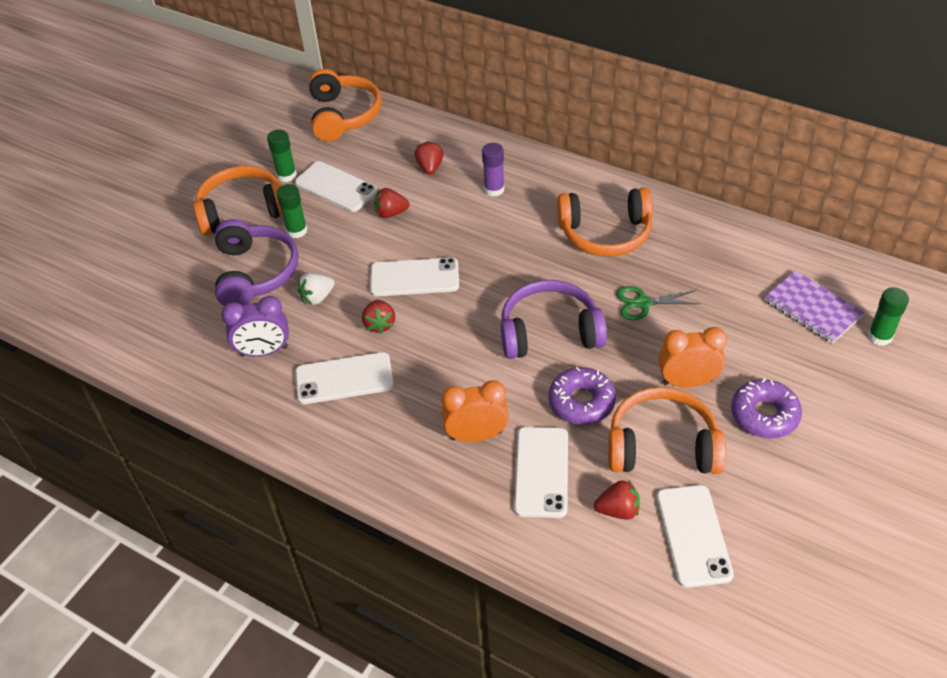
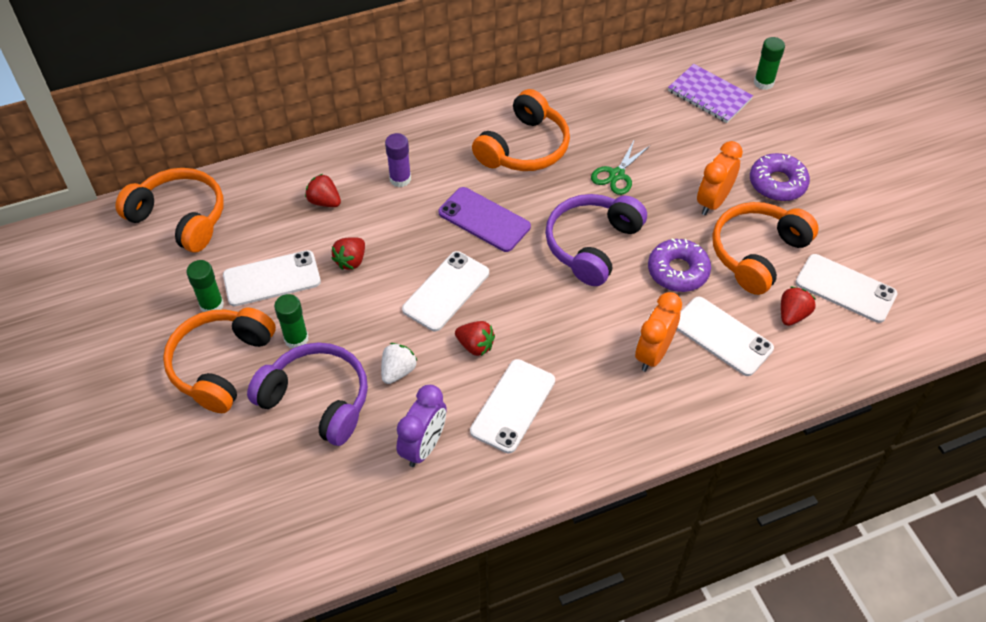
camera: 55 degrees left, 5 degrees up
(317, 297) = (398, 371): white strawberry -> white strawberry turned 150 degrees counterclockwise
(505, 256) = (484, 220): none -> purple phone
(812, 309) = (709, 95): purple notebook -> purple notebook turned 45 degrees clockwise

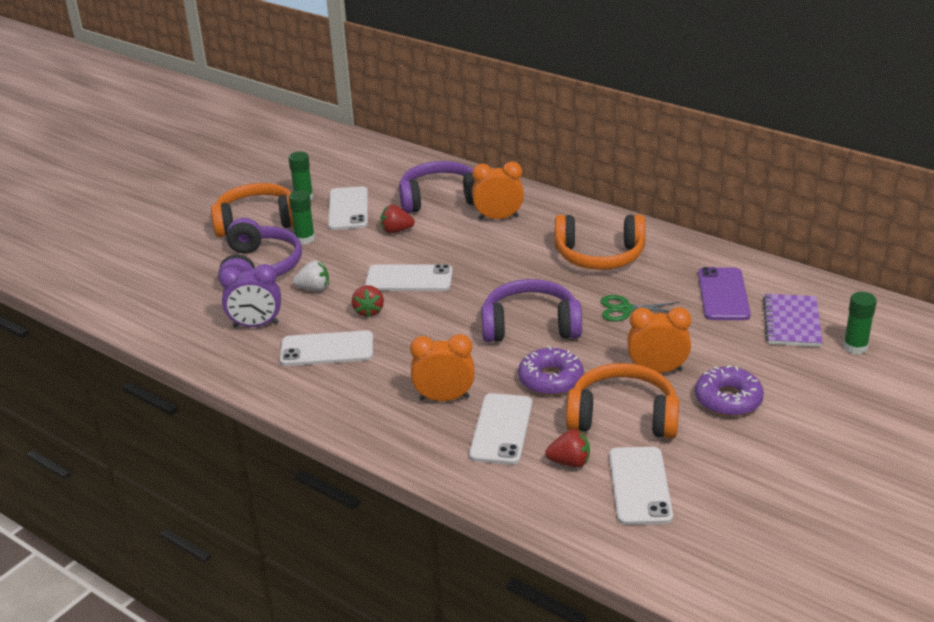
camera: 60 degrees right, 20 degrees down
(180, 218) = (366, 157): orange headphones -> none
(272, 278) = (348, 209): white phone -> white phone turned 45 degrees clockwise
(324, 201) = (440, 199): red strawberry -> purple headphones
(400, 179) = (498, 218): purple glue stick -> orange clock
(484, 220) = (499, 267): purple phone -> purple phone (723, 294)

